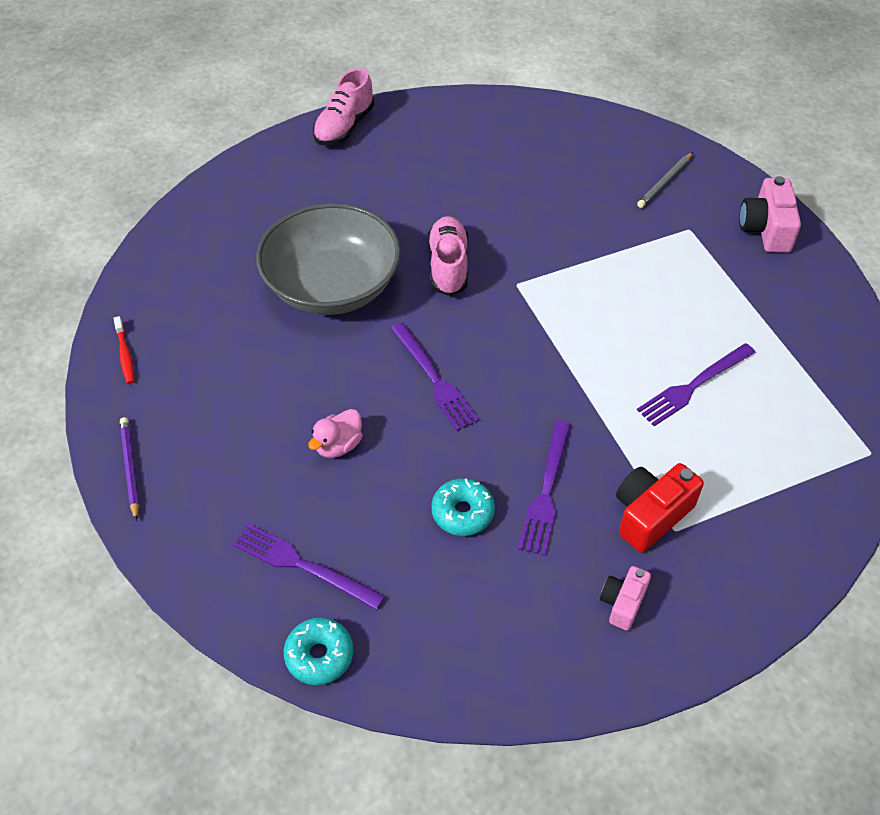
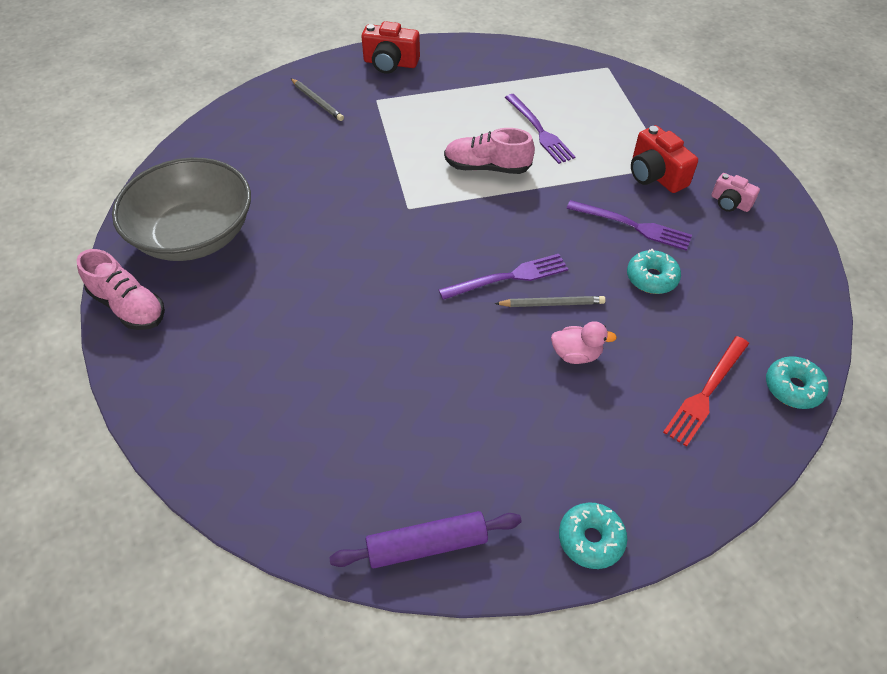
camera: 80 degrees left, 0 degrees up
(125, 355) = (427, 545): red toothbrush -> purple rolling pin
(130, 468) = (591, 539): purple pencil -> turquoise donut
(303, 565) = (706, 392): purple fork -> red fork
(332, 286) = (373, 340): grey bowl -> grey bowl (194, 235)
(338, 445) = (576, 354): pink duck -> pink duck turned 45 degrees counterclockwise
(404, 420) = (552, 304): none -> grey pencil
(448, 266) = (372, 249): pink shoe -> pink shoe (487, 167)
(766, 229) = (390, 63): pink camera -> red camera

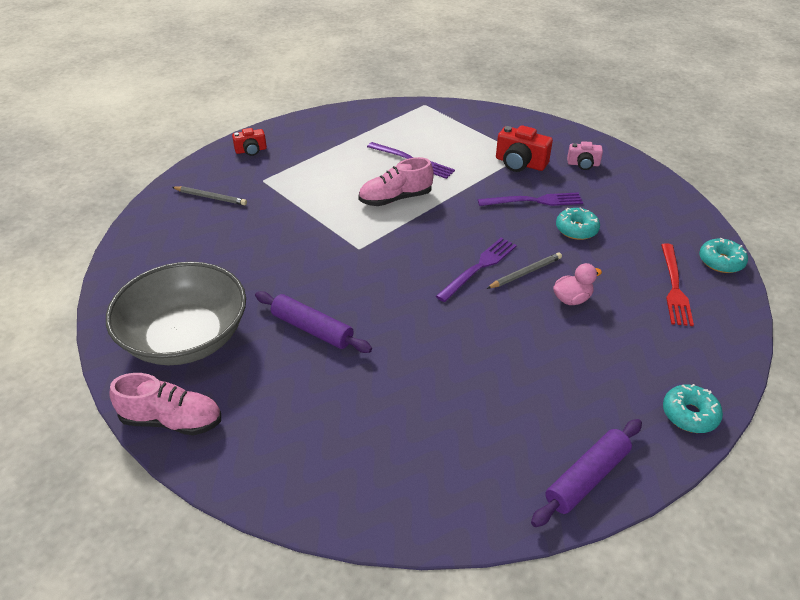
camera: 30 degrees left, 10 degrees down
(301, 273) = (312, 329): none -> purple rolling pin
(390, 63) = (251, 150): red camera -> red camera, size x0.62

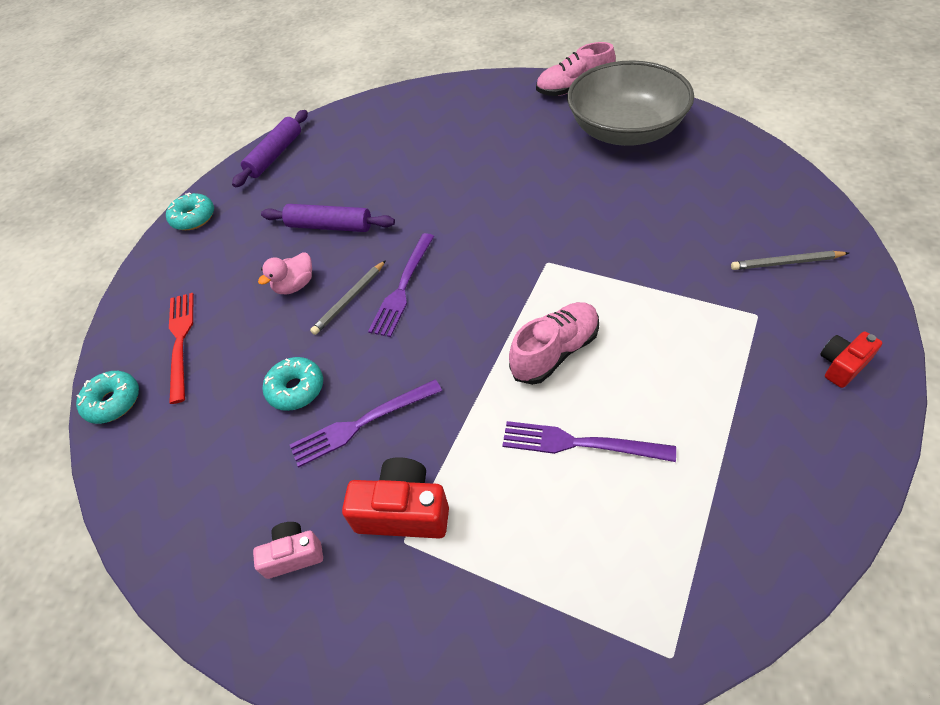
camera: 165 degrees right, 10 degrees up
(312, 329) = (528, 172): purple rolling pin -> purple rolling pin (330, 226)

